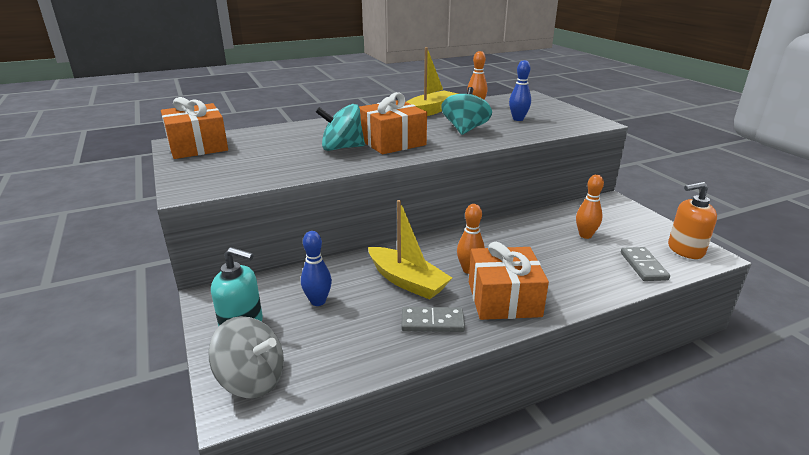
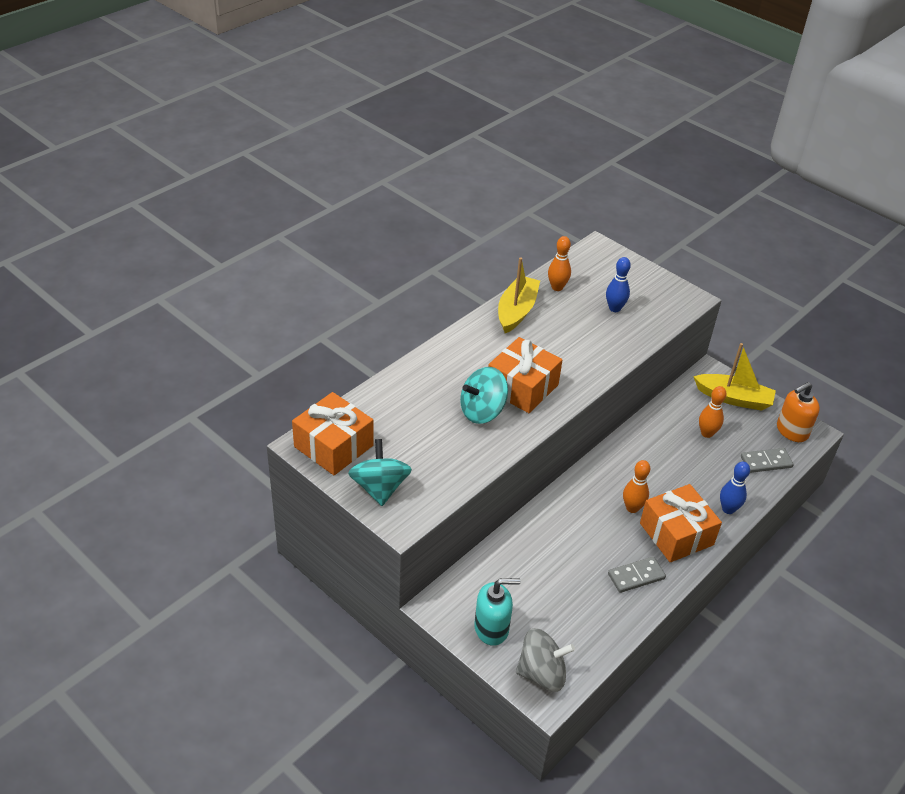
camera: 25 degrees left, 15 degrees up
(318, 301) = (532, 583): blue bowling pin -> blue bowling pin (728, 509)
(407, 281) = (589, 537): yellow boat -> yellow boat (733, 398)
(465, 130) = (576, 344): turquoise spinning top -> turquoise spinning top (380, 488)
(643, 266) = (766, 462): grey domino -> grey domino turned 75 degrees counterclockwise

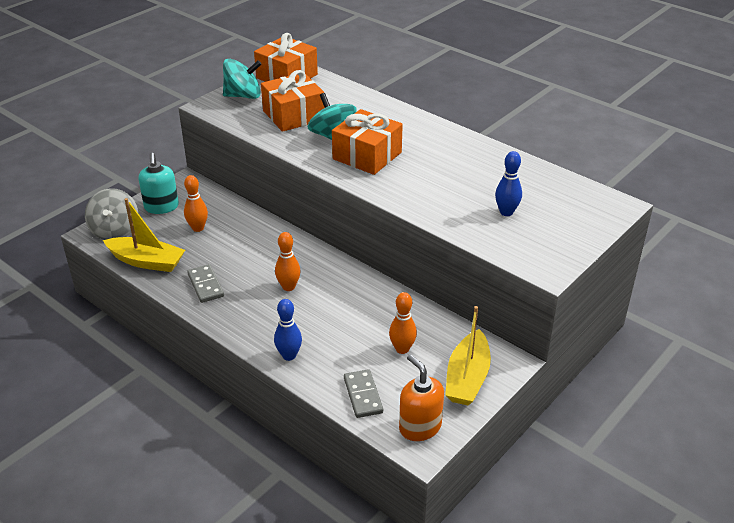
camera: 90 degrees right, 5 degrees down
(516, 311) = (479, 152): yellow boat -> yellow boat (147, 261)
(557, 287) = (528, 176): orange bowling pin -> orange bowling pin (198, 228)
(676, 534) = (255, 314): orange gift -> orange gift (293, 115)

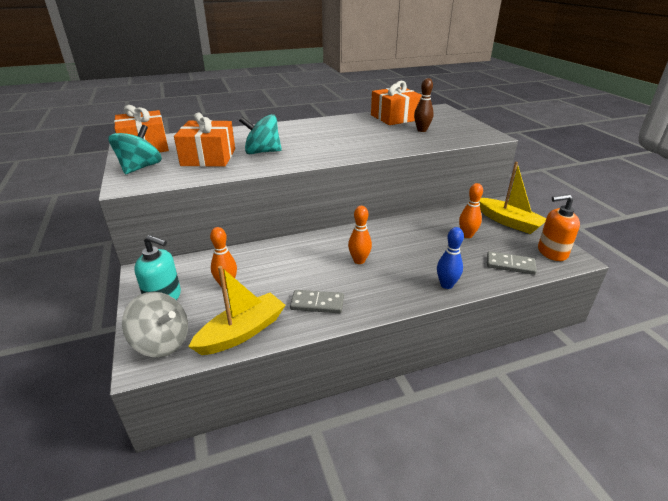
camera: 60 degrees left, 5 degrees down
(367, 155) = (306, 148): orange gift -> orange gift (395, 117)
(506, 212) = (422, 130): blue bowling pin -> brown bowling pin

